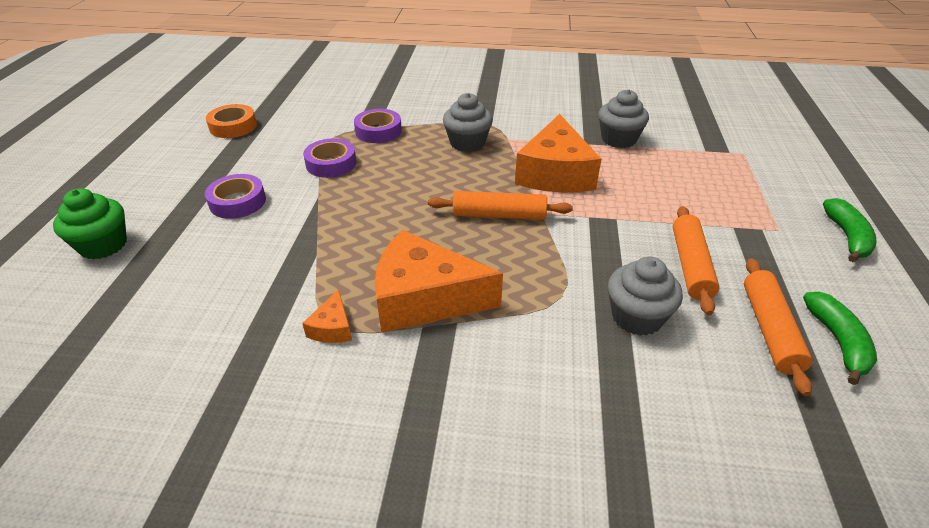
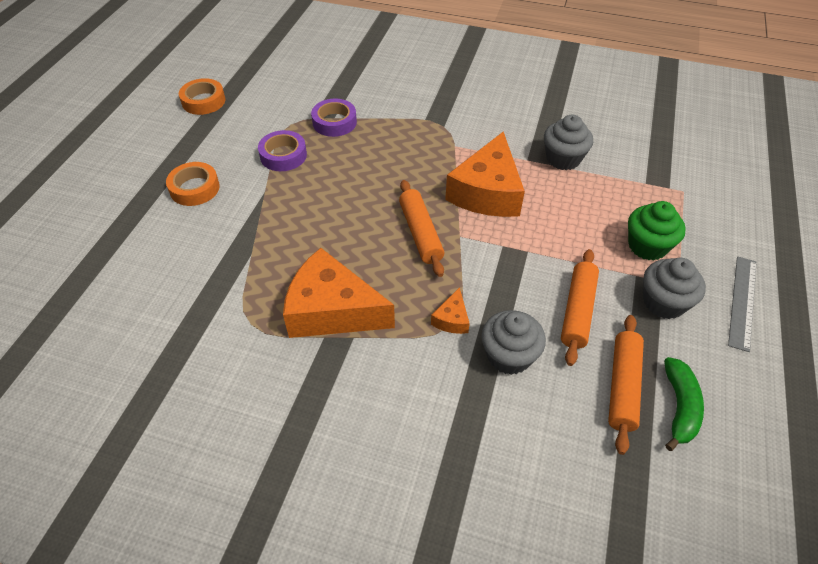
camera: 10 degrees right, 10 degrees up
(103, 245) = (79, 219): green cupcake -> green cupcake (647, 246)
(237, 202) = (194, 188): purple tape -> orange tape
(332, 328) = (250, 327): orange cheese -> orange cheese (452, 319)
(467, 143) = (414, 146): grey cupcake -> grey cupcake (663, 302)
(499, 215) = (420, 233): orange rolling pin -> orange rolling pin turned 60 degrees clockwise
(847, 237) = (742, 302): green banana -> grey ruler

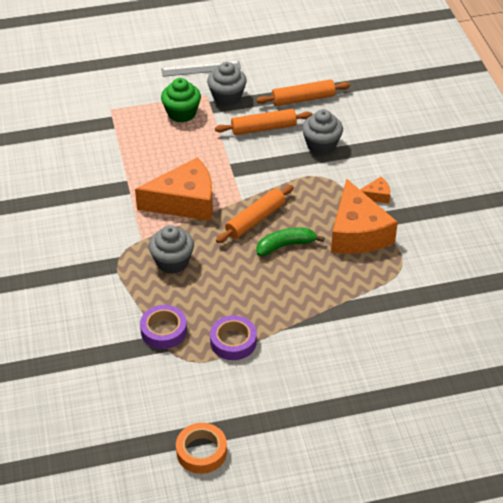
camera: 120 degrees left, 5 degrees down
(194, 188) = (316, 377): orange tape -> none
(452, 319) = (316, 177): orange cheese -> orange cheese (376, 195)
(563, 159) = (115, 174): grey cupcake -> grey cupcake (172, 262)
(679, 407) = (299, 78): green banana -> green banana (285, 245)

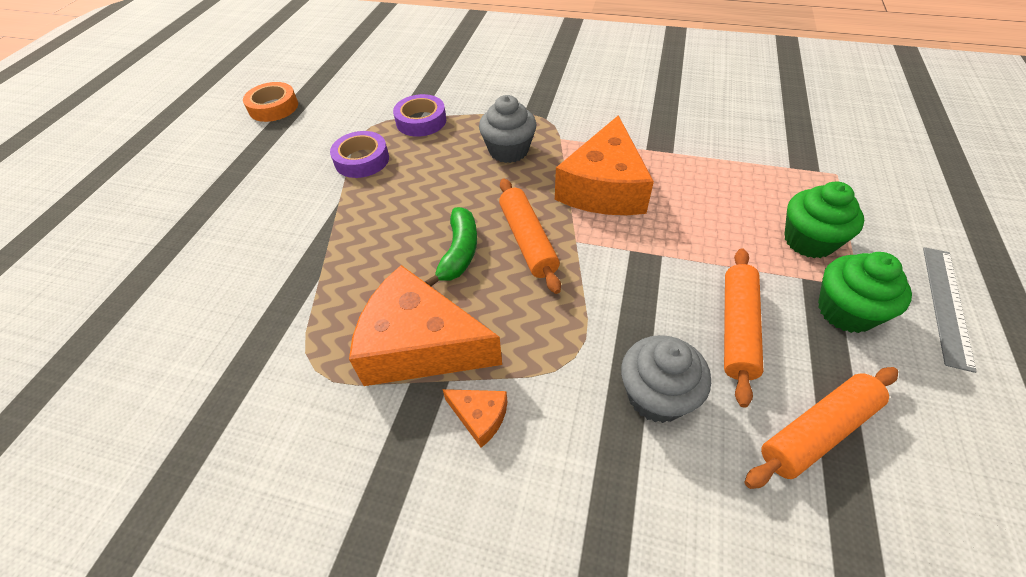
camera: 120 degrees right, 5 degrees up
(227, 97) = (845, 311): grey cupcake -> green cupcake
(303, 99) = (817, 431): orange rolling pin -> orange rolling pin turned 45 degrees clockwise
(376, 195) = (480, 417): orange cheese -> orange cheese turned 75 degrees counterclockwise

